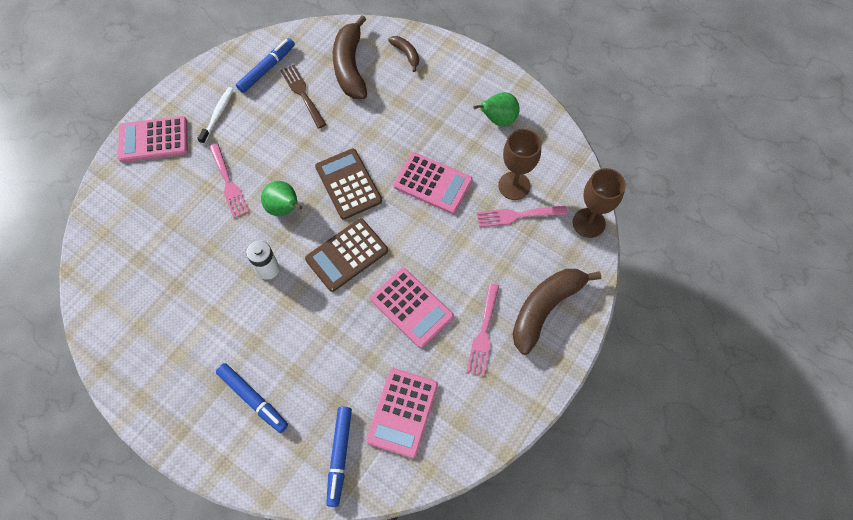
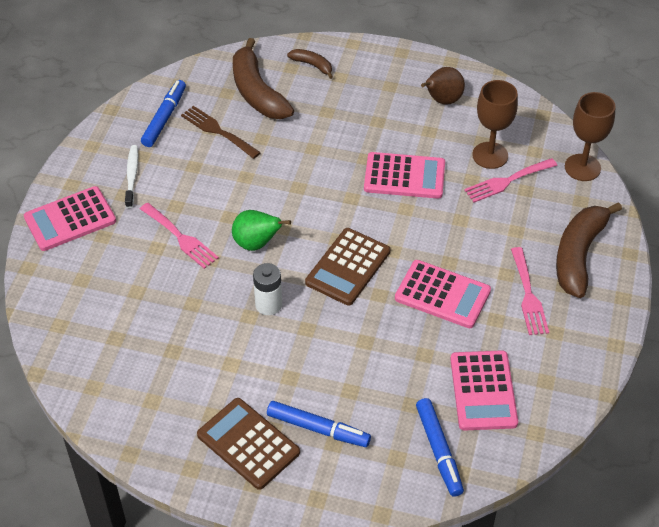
camera: 20 degrees left, 15 degrees down
(348, 184) = (314, 201): brown calculator -> brown calculator (248, 444)
(498, 120) = (442, 100): green pear -> brown pear

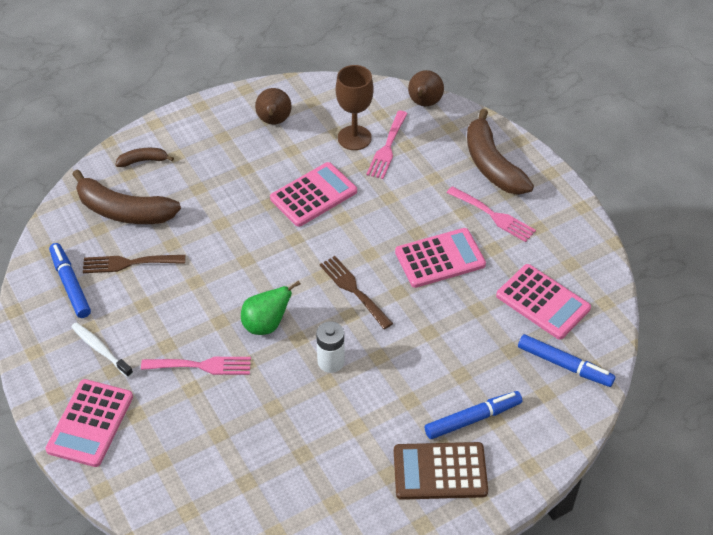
camera: 45 degrees left, 0 degrees up
(348, 267) = (353, 290): brown calculator -> brown fork
(582, 167) = (424, 103): brown goblet -> brown pear

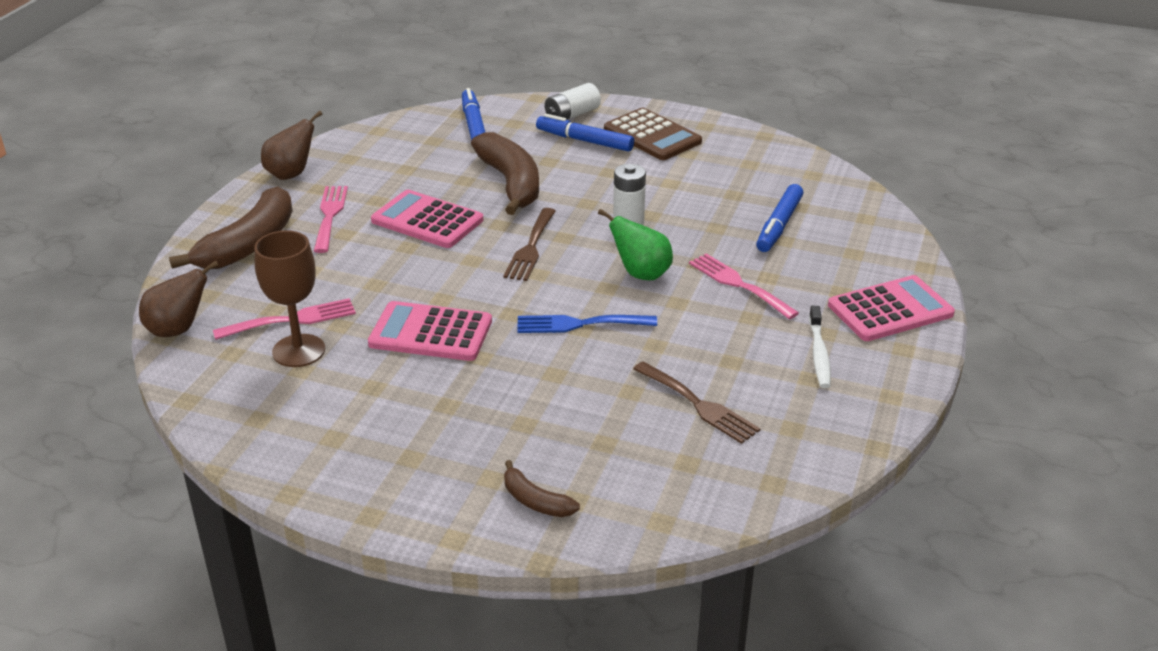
camera: 130 degrees left, 15 degrees down
(70, 284) = (786, 429): blue marker -> blue marker (779, 225)
(124, 211) = (635, 460): brown banana -> brown banana (511, 183)
(251, 261) = (579, 324): none -> blue fork
(274, 121) = (334, 429): brown pear -> brown pear (291, 174)
(525, 441) = (572, 115): none -> white battery
(543, 302) = (415, 155): pink calculator -> none

